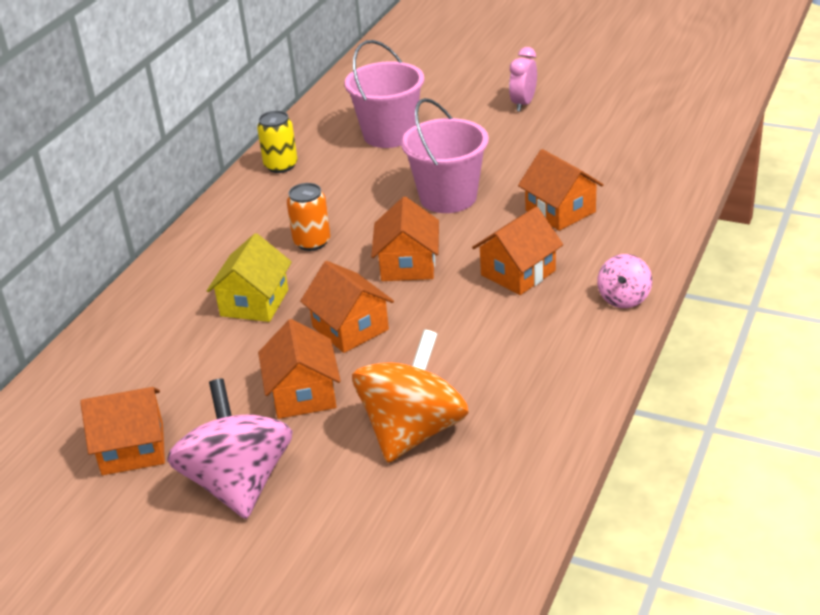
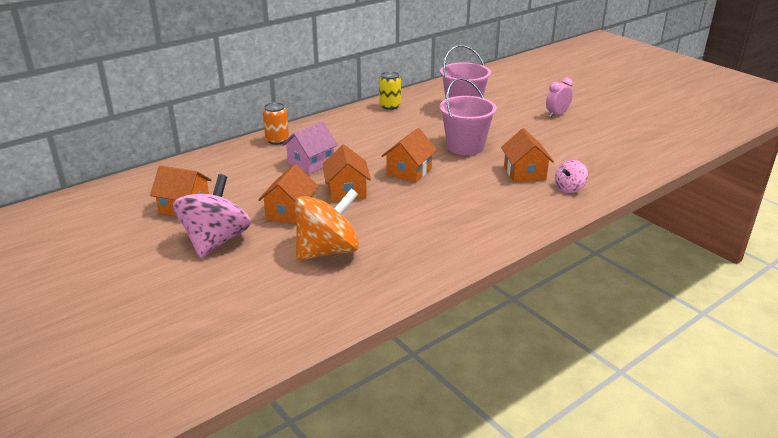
camera: 25 degrees right, 5 degrees down
(254, 303) = (311, 163): yellow house -> pink house
(312, 242) = (369, 145): orange can -> orange can (277, 140)
(518, 273) = (467, 195): orange house -> none
(624, 298) = (518, 228): pink spinning top -> pink spinning top (569, 188)

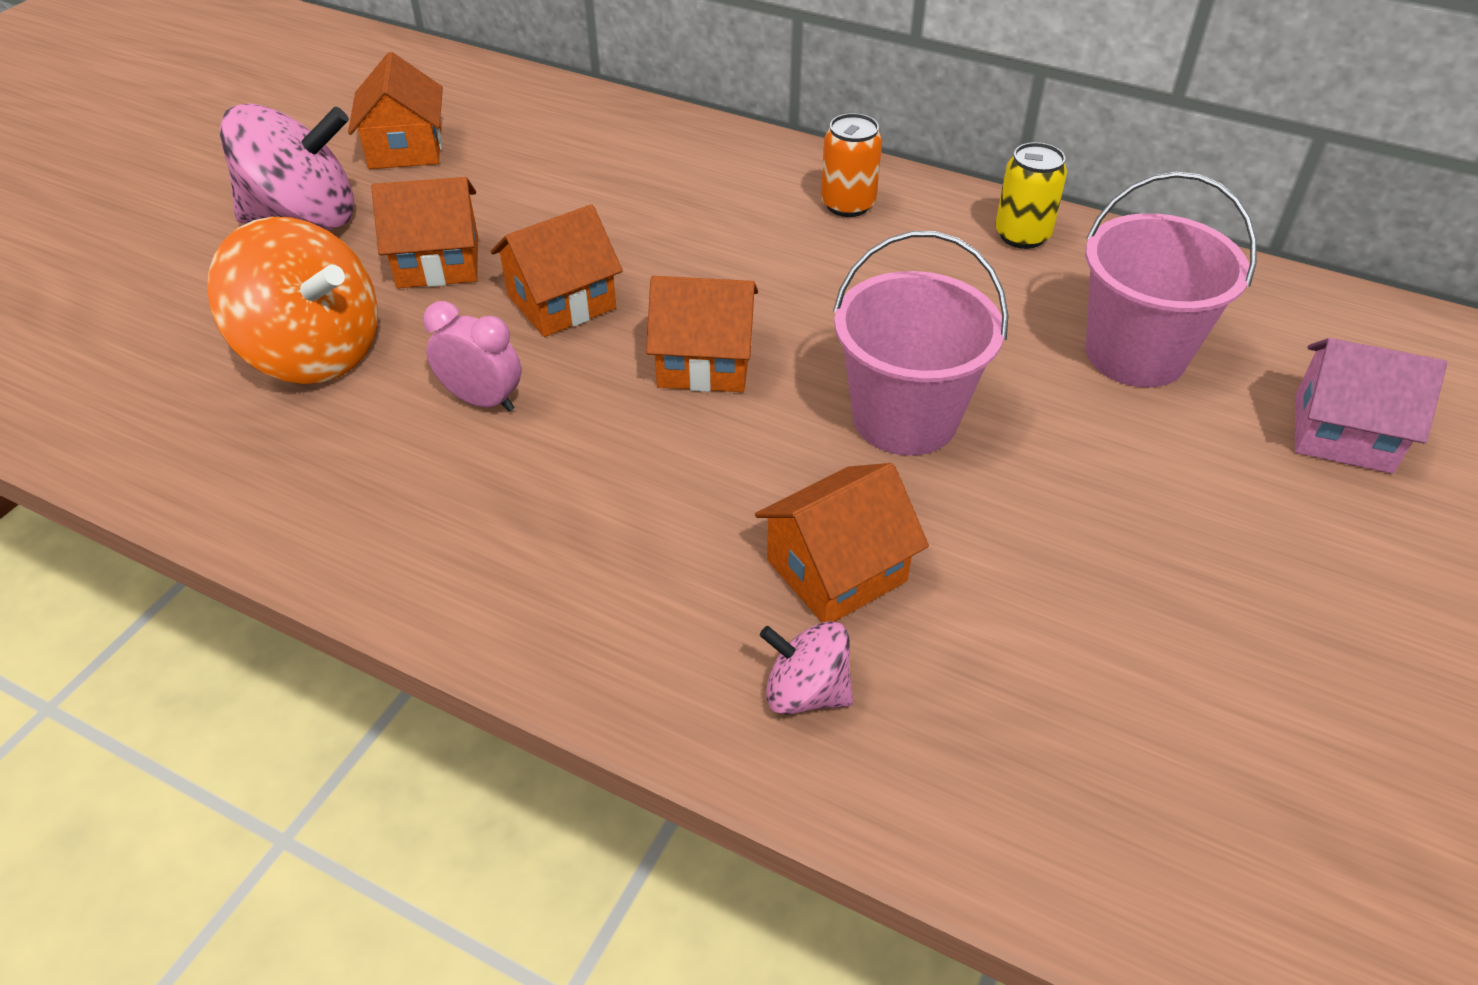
camera: 65 degrees right, 15 degrees up
(277, 140) = (720, 150): orange can -> orange can (847, 204)
(311, 163) = (652, 220): pink house -> pink house (1342, 433)
(557, 114) = (1295, 559): pink clock -> pink clock (482, 400)

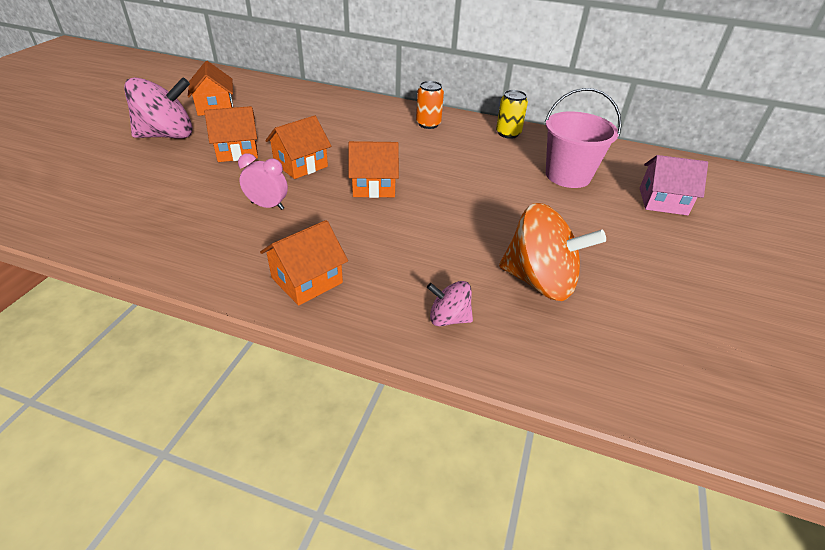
camera: 10 degrees left, 5 degrees down
(314, 352) = (178, 189): orange spinning top -> orange spinning top (540, 281)
(836, 570) = (452, 266): orange house -> orange house (307, 280)
(905, 418) = (471, 204): pink bucket -> none

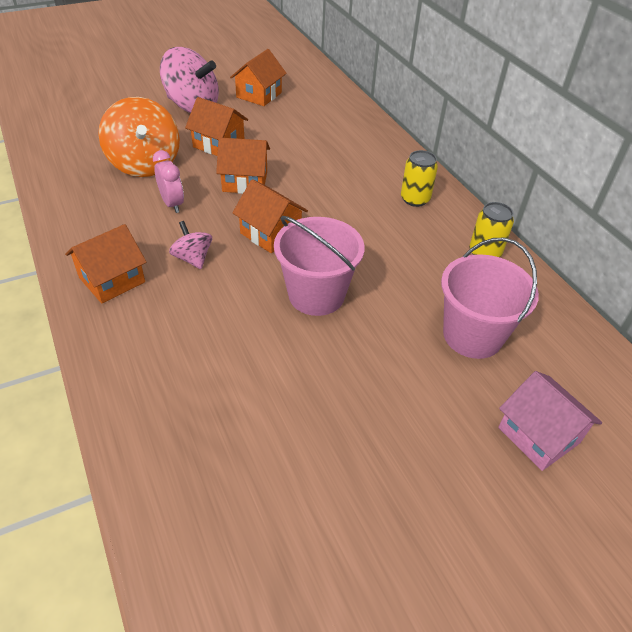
camera: 45 degrees right, 5 degrees up
(307, 280) = (112, 280): orange house -> orange house turned 45 degrees counterclockwise
(428, 124) = (415, 199): orange can -> yellow can
(448, 318) = (151, 380): pink spinning top -> pink spinning top (193, 258)
(461, 204) = (316, 295): none -> pink bucket
(540, 281) = (266, 409): orange spinning top -> orange spinning top (145, 164)

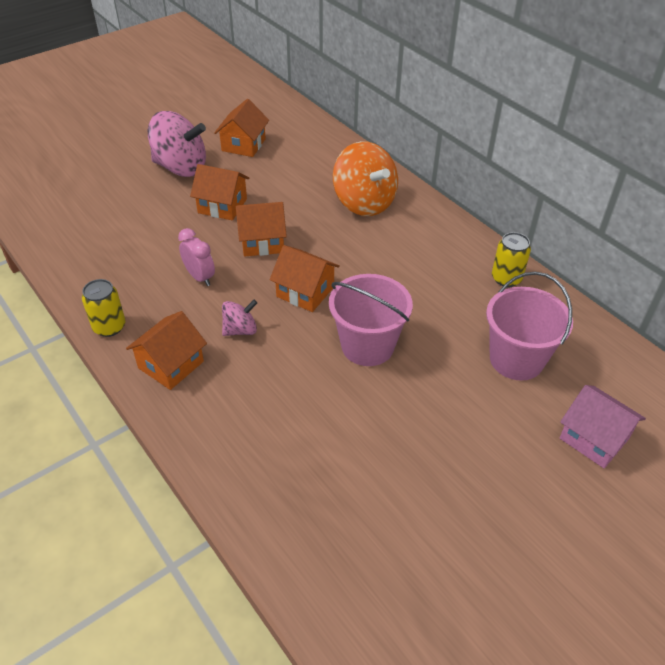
camera: 10 degrees left, 0 degrees up
(145, 164) = (156, 239): orange spinning top -> orange spinning top (364, 202)
(193, 258) = (240, 330): pink spinning top -> pink spinning top turned 105 degrees clockwise
(415, 199) = (428, 234): yellow can -> yellow can (109, 327)

